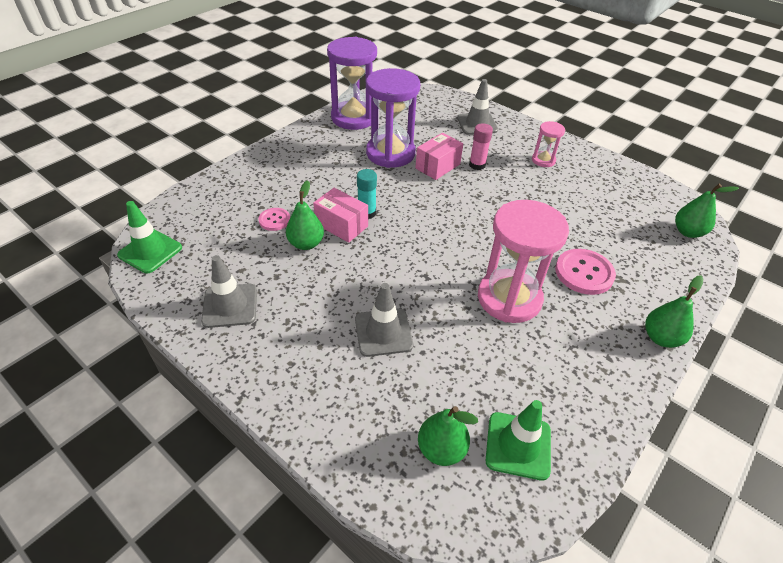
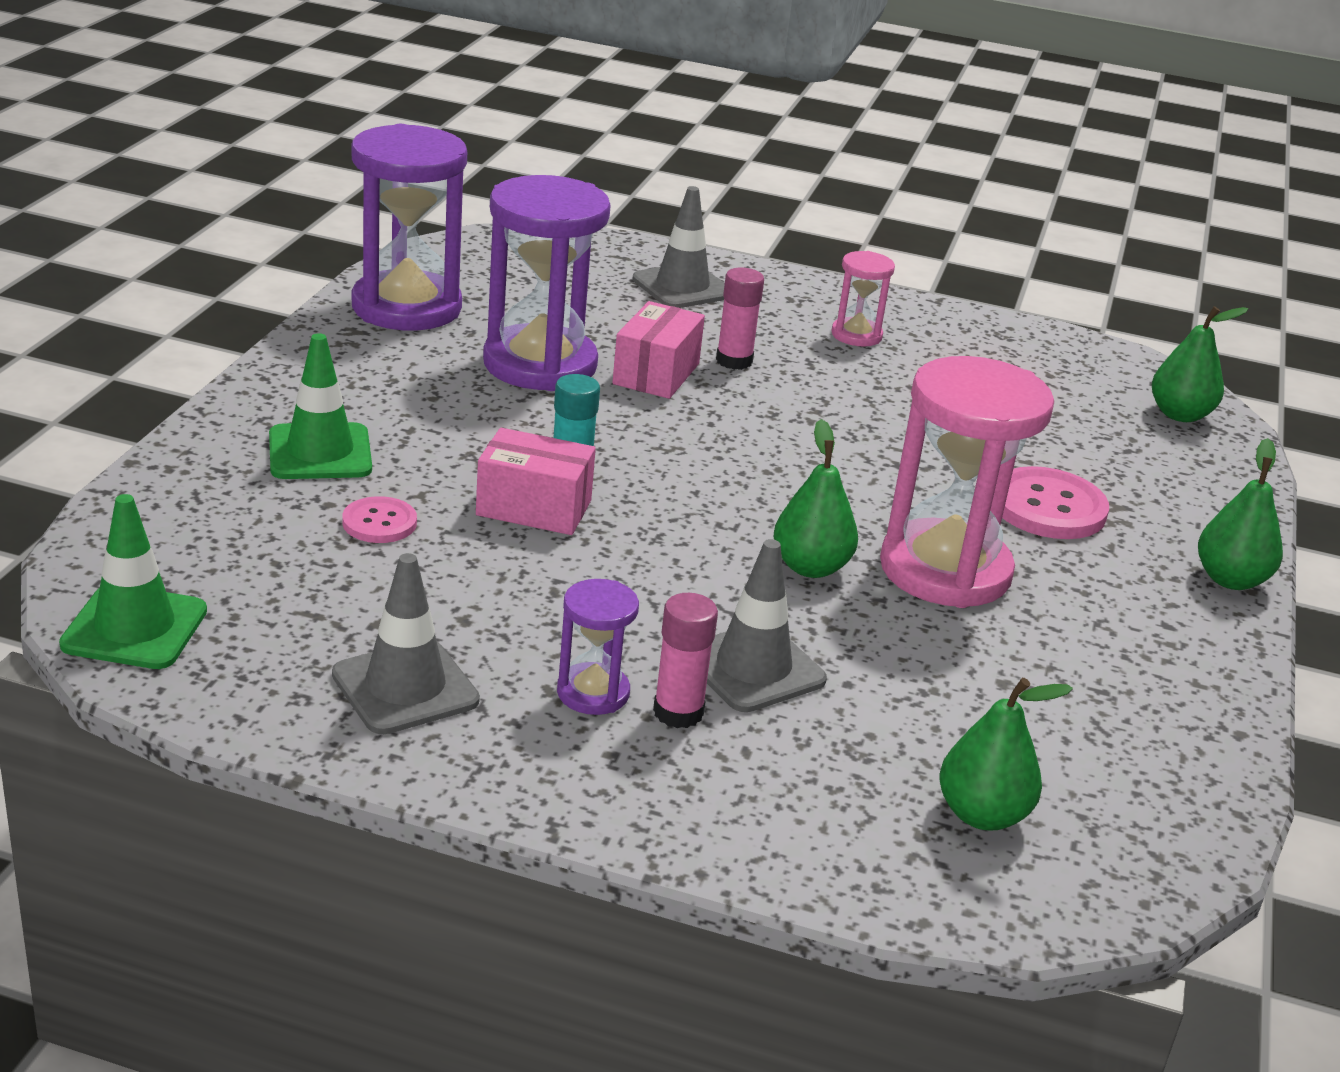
camera: 25 degrees left, 15 degrees down
(304, 328) = (593, 693): none -> purple hourglass
(306, 244) = (483, 552): green pear -> green pear (810, 567)
(334, 348) = (678, 712): none -> pink glue stick
(518, 445) = (1103, 779): green traffic cone -> green traffic cone (320, 452)

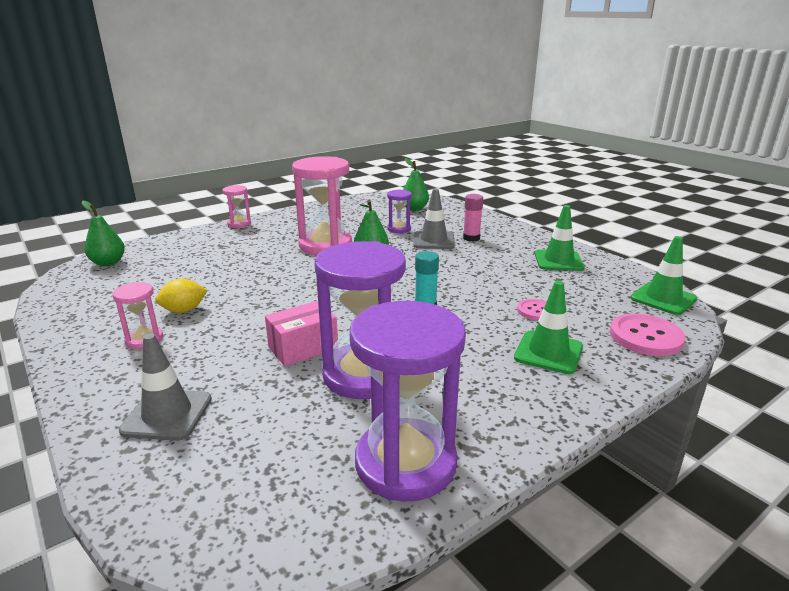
camera: 140 degrees left, 5 degrees down
(405, 688) = (558, 261): grey traffic cone -> green traffic cone
(534, 508) = (457, 299): pink box -> none
(593, 693) = (494, 247): purple hourglass -> purple hourglass (399, 229)
(734, 361) = (245, 343): pink glue stick -> none
(894, 378) = (184, 310): none -> yellow lemon
(1048, 507) = (247, 251): pink button -> pink button (645, 337)
(1230, 579) = (239, 224): green pear -> pink hourglass

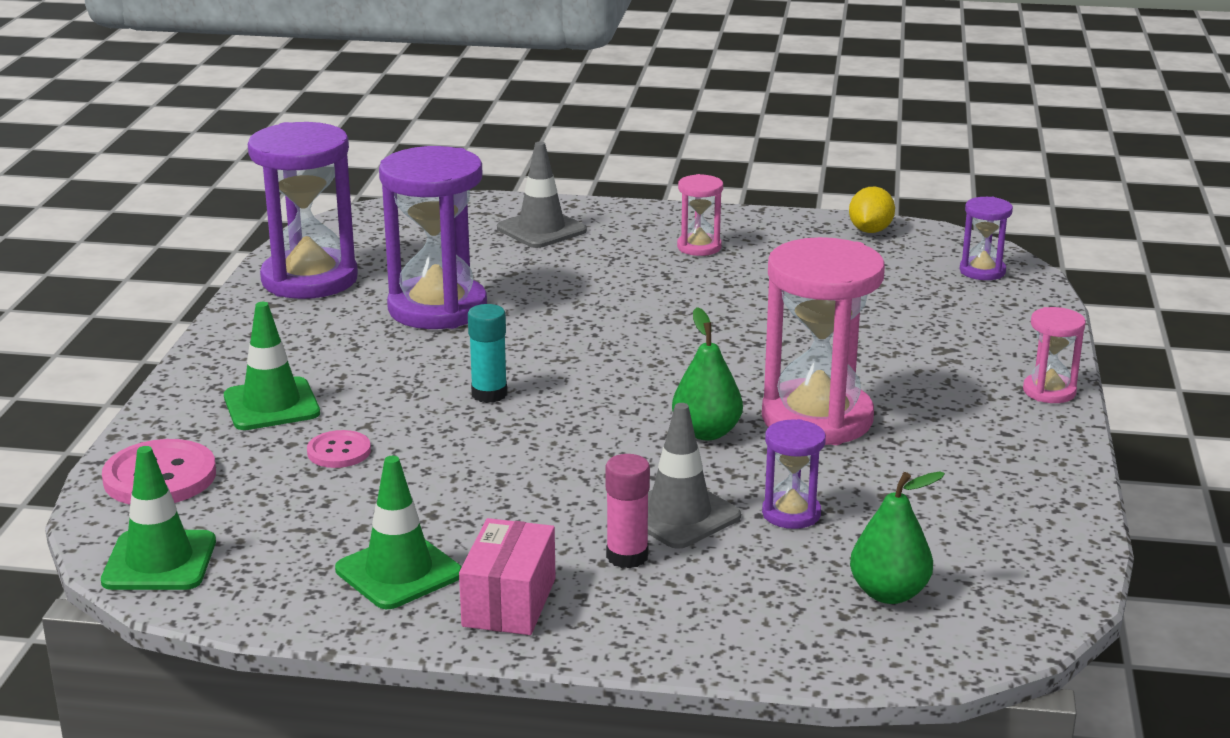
camera: 135 degrees right, 0 degrees up
(108, 263) = (982, 271): green pear -> purple hourglass
(184, 310) = (739, 276): yellow lemon -> yellow lemon (870, 230)
(303, 348) = (538, 302): pink box -> pink box (509, 602)

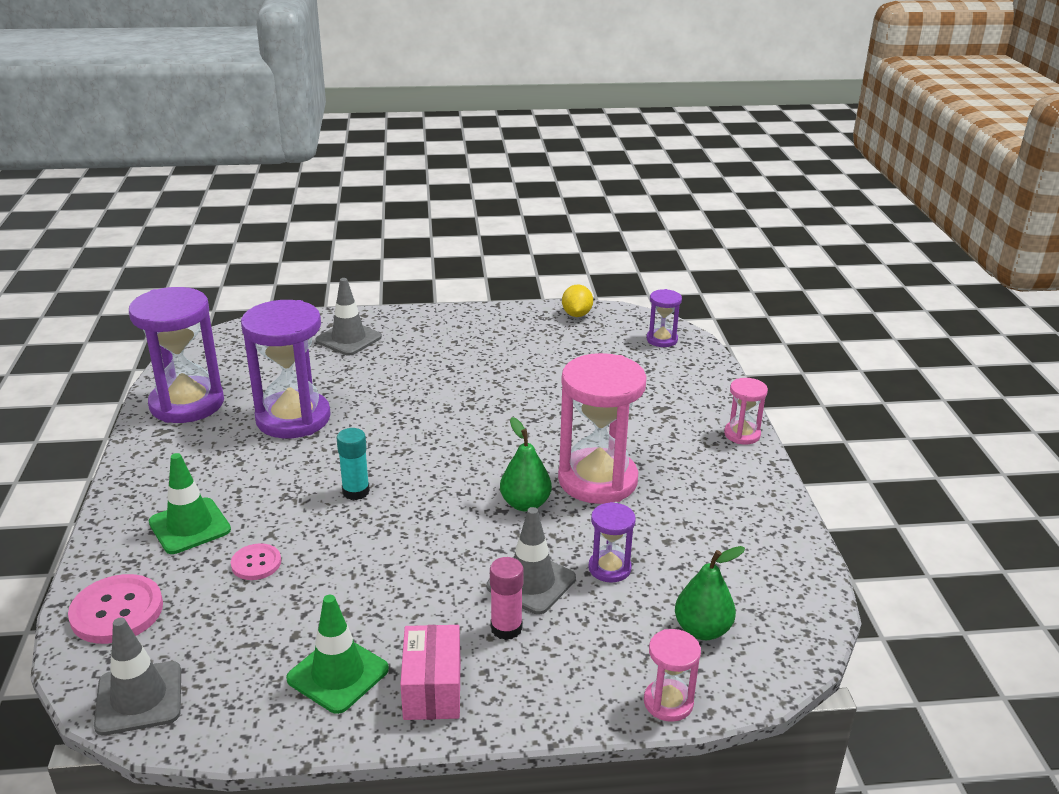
camera: 15 degrees left, 5 degrees up
(159, 561) = (139, 698): green traffic cone -> grey traffic cone
(699, 247) = (465, 341): pink hourglass -> pink hourglass (668, 702)

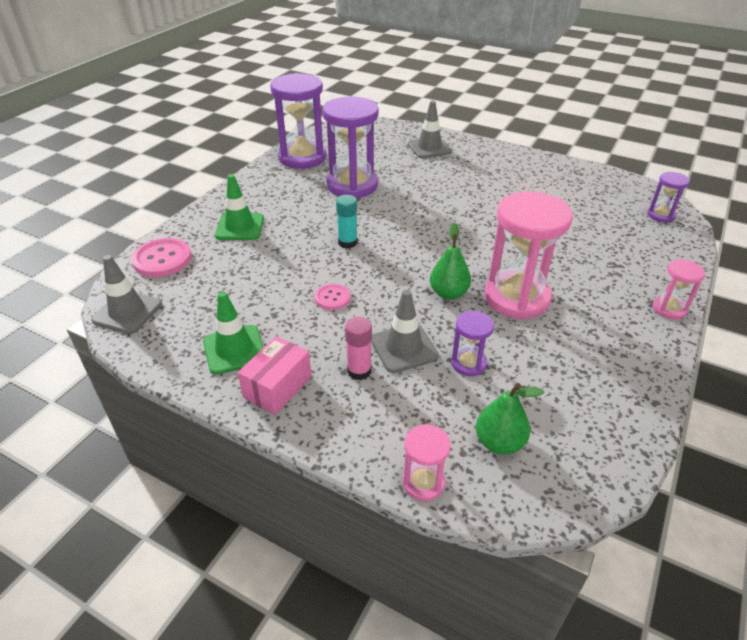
camera: 35 degrees right, 10 degrees up
(256, 563) = (253, 263): pink button -> pink button (332, 298)
(576, 314) = (605, 177): yellow lemon -> none

